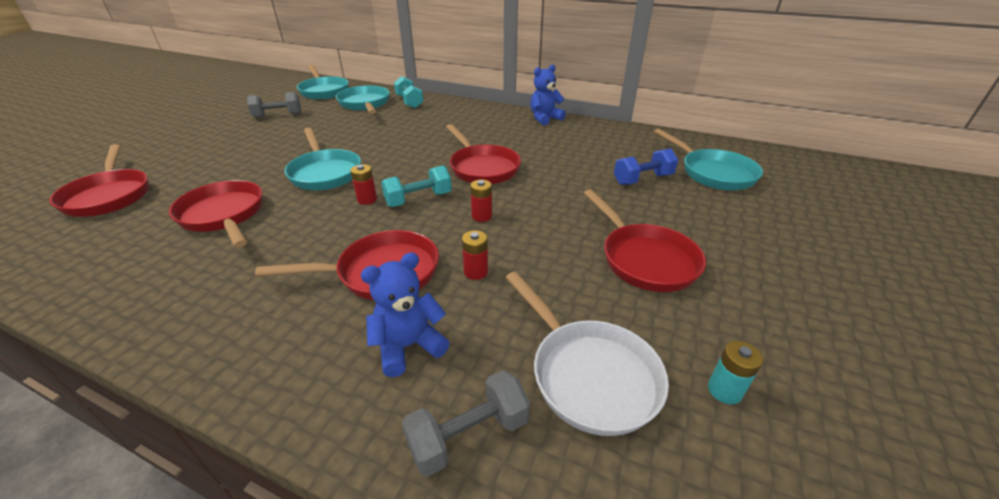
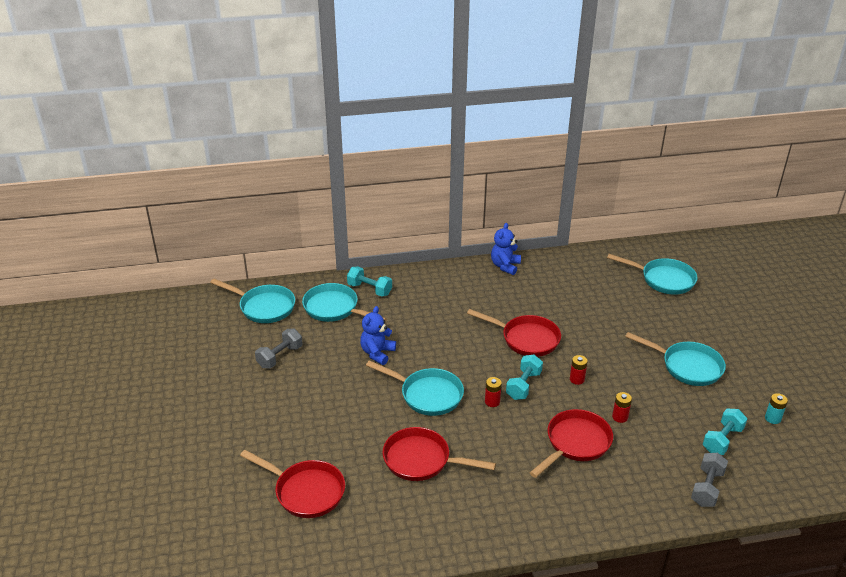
camera: 35 degrees left, 0 degrees up
(408, 346) = (640, 470): blue teddy bear -> blue teddy bear (377, 353)
(589, 374) = (722, 440): white pan -> turquoise dumbbell
(643, 179) = (631, 304): blue dumbbell -> none
(644, 259) = (687, 366): red pan -> turquoise pan

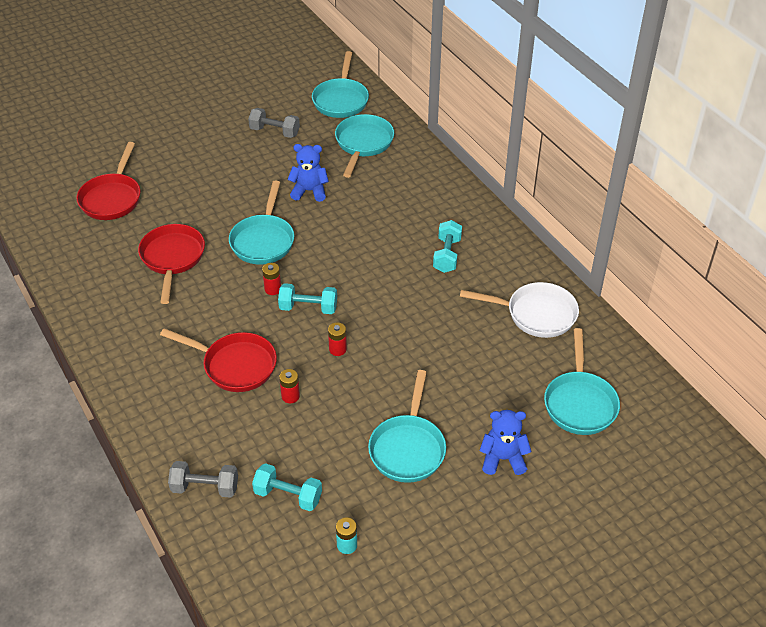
camera: 70 degrees right, 10 degrees up
(369, 289) = (408, 158): turquoise dumbbell -> turquoise dumbbell (447, 255)
(505, 266) = (515, 249): blue teddy bear -> blue teddy bear (503, 459)
(526, 339) = (387, 295): red pan -> none
(575, 275) = (536, 314): none -> white pan

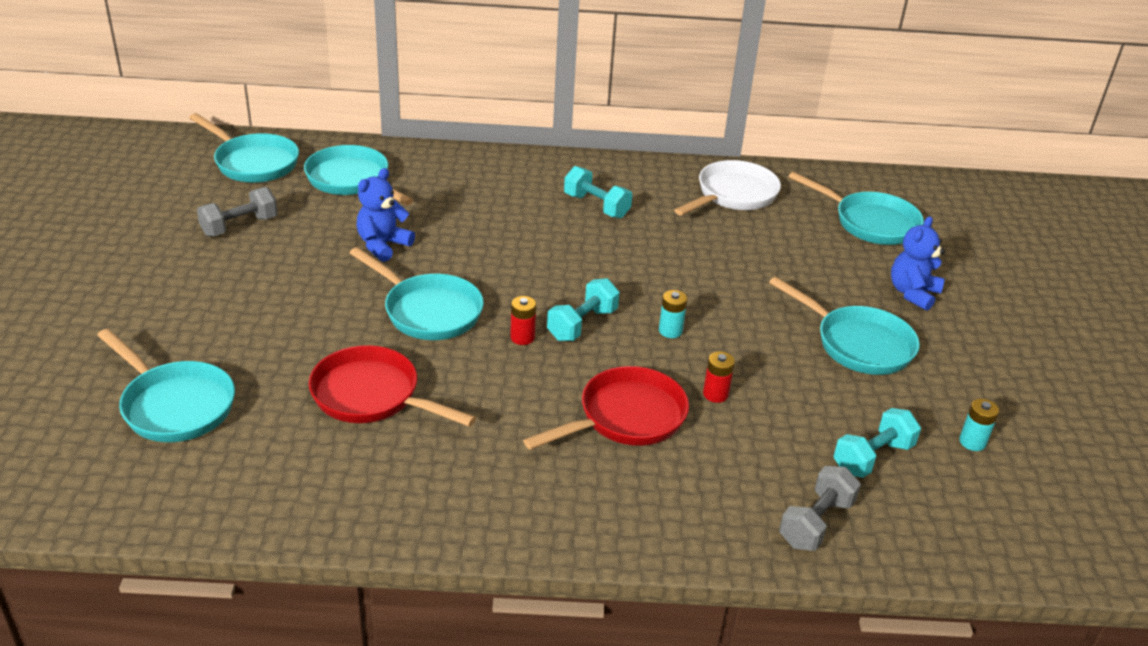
camera: 60 degrees left, 10 degrees down
(112, 198) = (175, 405): red pan -> turquoise pan
(337, 349) = (670, 331): red battery -> turquoise battery

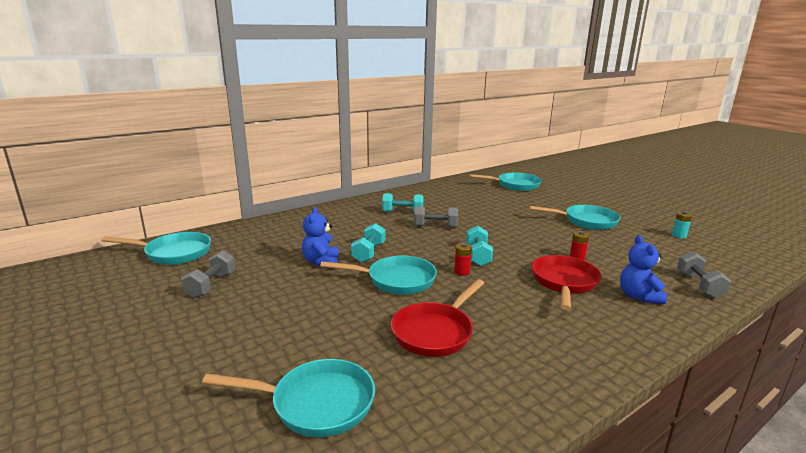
camera: 35 degrees left, 15 degrees down
(351, 180) = (255, 241): turquoise pan -> none
(372, 396) = (435, 332): red pan -> red pan turned 45 degrees counterclockwise
(603, 251) = (435, 226): none -> grey dumbbell
(670, 331) = (517, 243): turquoise battery -> none
(733, 195) = (451, 192): white pan -> none
(872, 457) = (665, 254): turquoise dumbbell -> turquoise dumbbell (368, 253)
(912, 293) = (570, 200): blue teddy bear -> blue teddy bear (638, 296)

